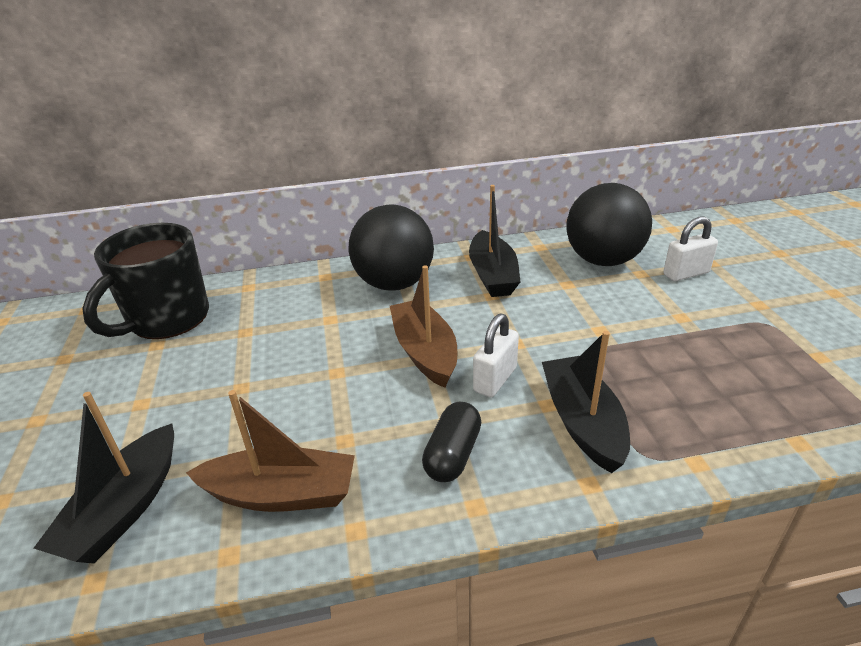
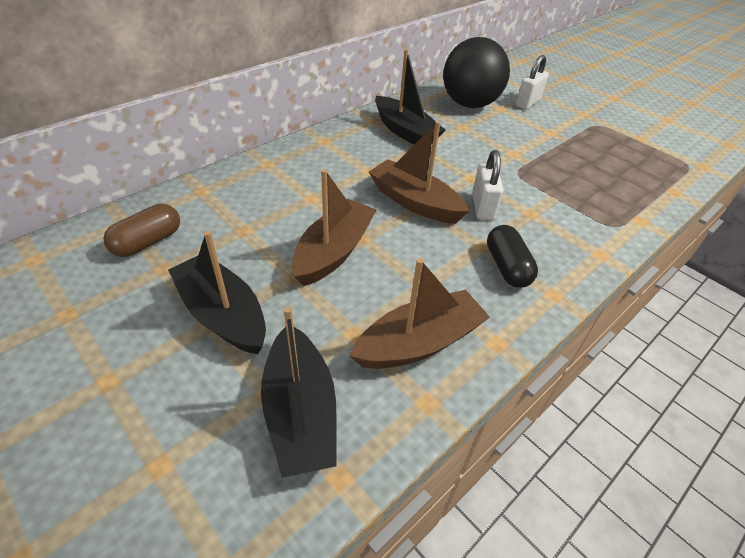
camera: 35 degrees left, 10 degrees up
(167, 319) = (148, 242): black mug -> brown capsule
(297, 376) = (334, 252): none -> brown boat
(394, 284) = (335, 156): black ball -> none
(582, 422) = (561, 217): black boat -> black boat (223, 314)

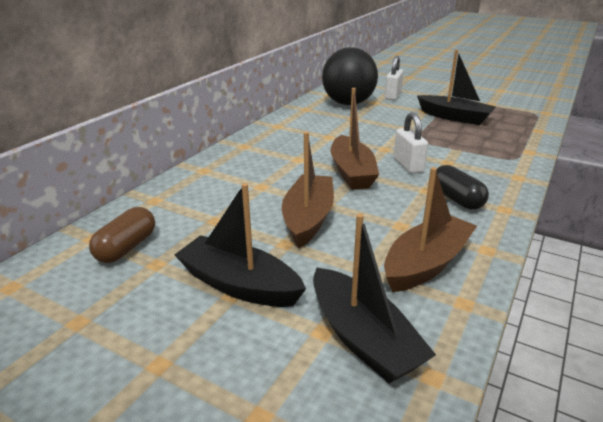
camera: 15 degrees left, 15 degrees down
(405, 131) = (309, 128): black boat -> black boat (454, 117)
(415, 202) = (352, 172): brown boat -> brown boat turned 120 degrees counterclockwise

